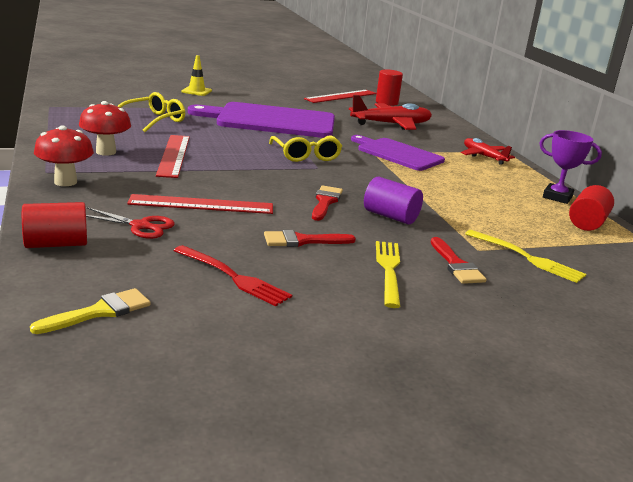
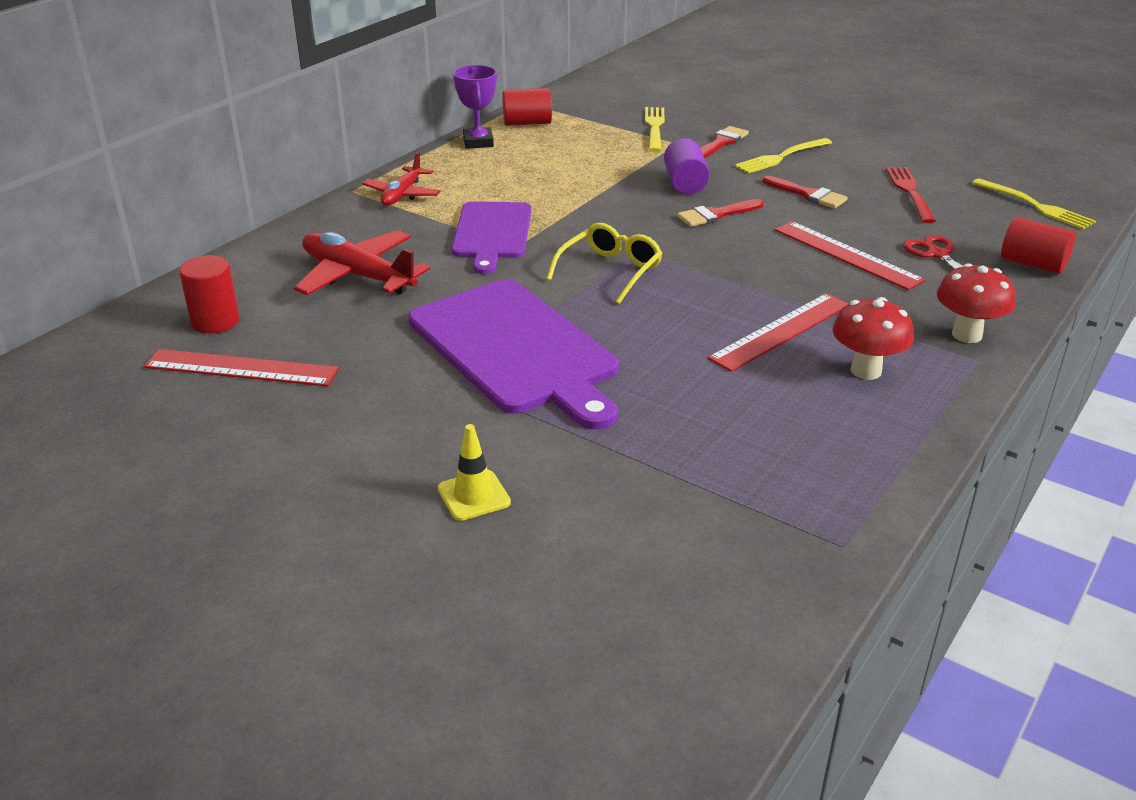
camera: 125 degrees left, 10 degrees up
(100, 312) = (1036, 206): yellow brush -> yellow fork
(154, 120) = (701, 422): yellow glasses -> none

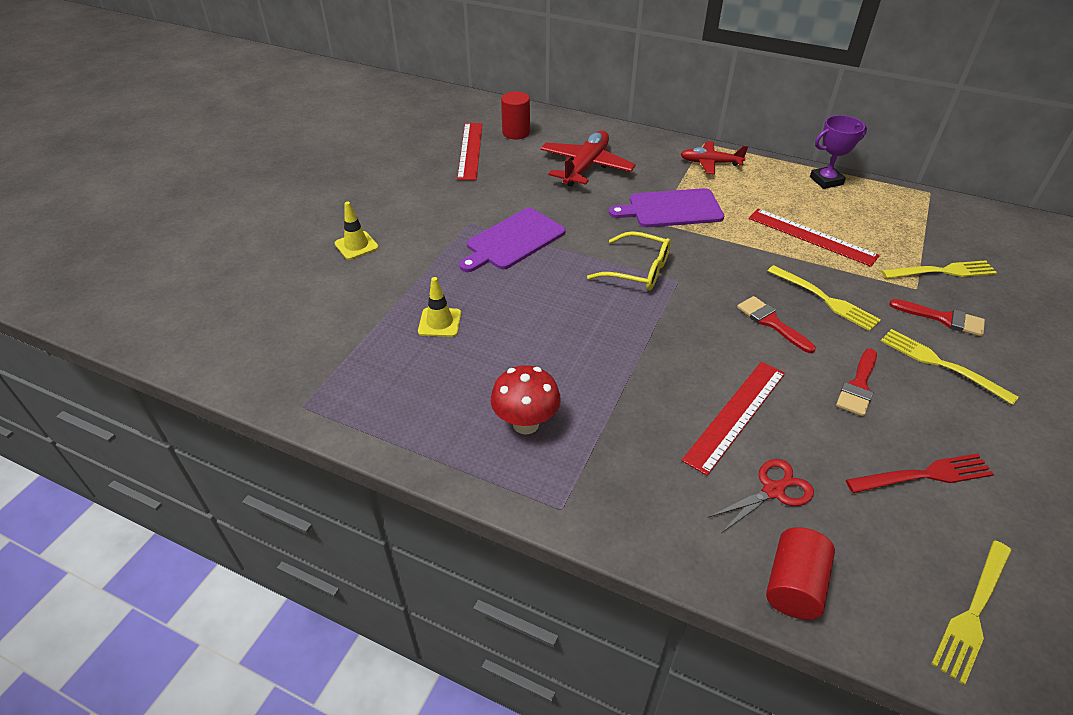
camera: 80 degrees right, 10 degrees up
(516, 349) = (513, 240): purple cutting board -> purple cutting board, size x0.63
(527, 123) = (886, 199): red cylinder -> none
(684, 421) = (440, 322): none -> yellow traffic cone
(685, 183) = (825, 299): purple cylinder -> yellow fork
(781, 331) = (575, 370): red ruler -> red ruler (811, 237)
(966, 335) = (607, 503): red mushroom -> none

